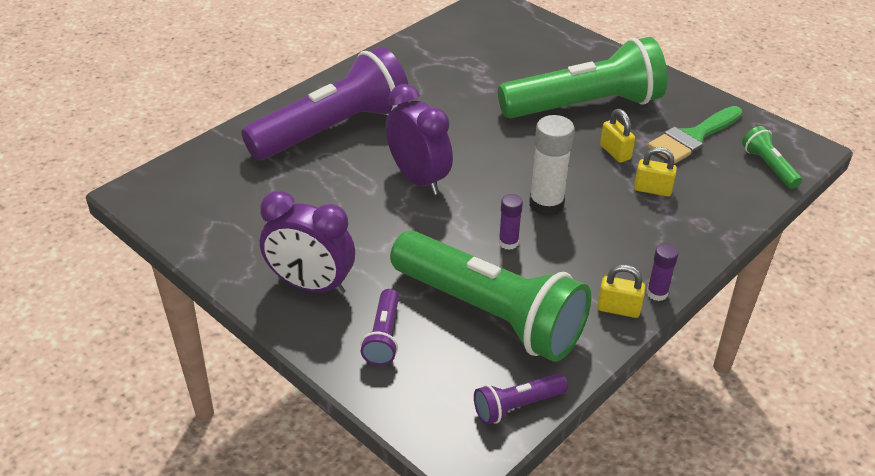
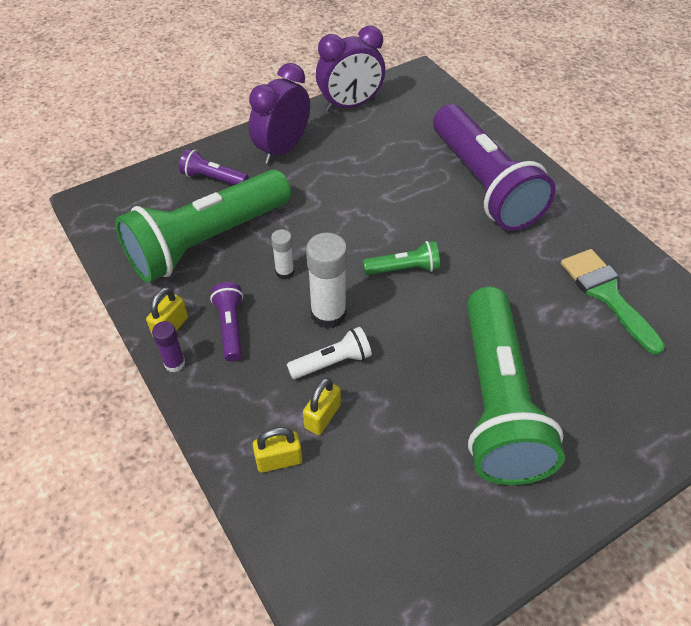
camera: 105 degrees right, 10 degrees up
(418, 179) = (393, 229): purple clock -> purple clock (350, 105)
(508, 243) = (285, 272): purple glue stick -> white glue stick
(517, 406) = (111, 235): purple flashlight -> purple flashlight (231, 327)
(597, 193) = (332, 362): none -> white flashlight
(615, 152) = (398, 403): yellow padlock -> yellow padlock (279, 460)
(693, 137) = (409, 502): green brush -> green brush (607, 295)
(768, 166) = (328, 572): green flashlight -> green flashlight (404, 269)

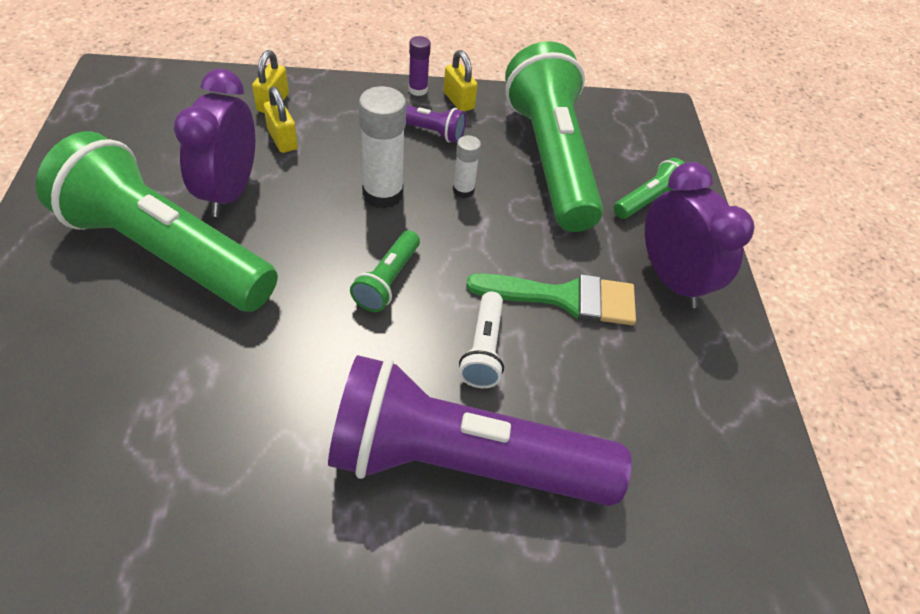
camera: 115 degrees right, 0 degrees up
(213, 178) = (648, 200): purple flashlight -> green flashlight
(332, 362) = (327, 170): white flashlight -> white flashlight (483, 349)
(350, 105) = (742, 403): purple clock -> purple clock (229, 192)
(607, 295) = (160, 457): green brush -> green brush (564, 298)

